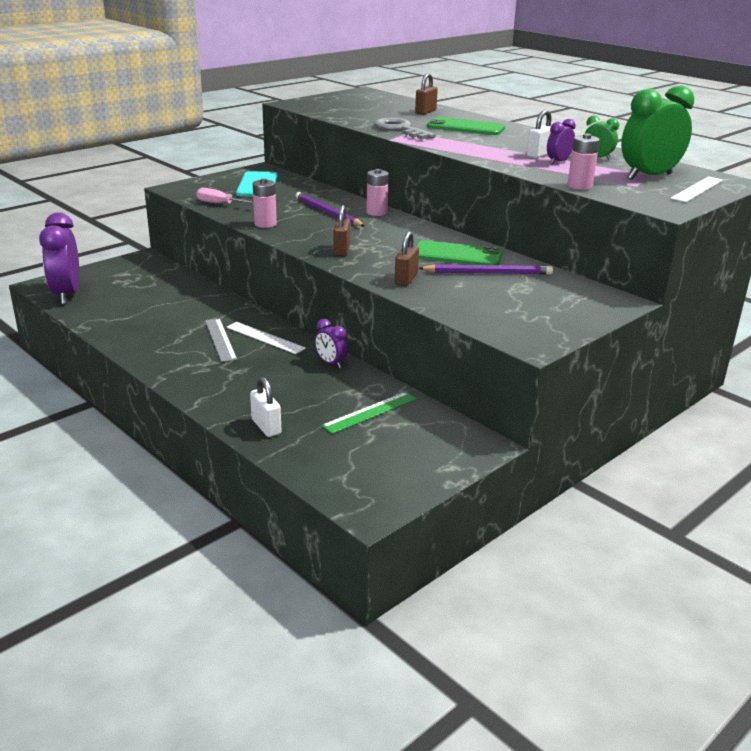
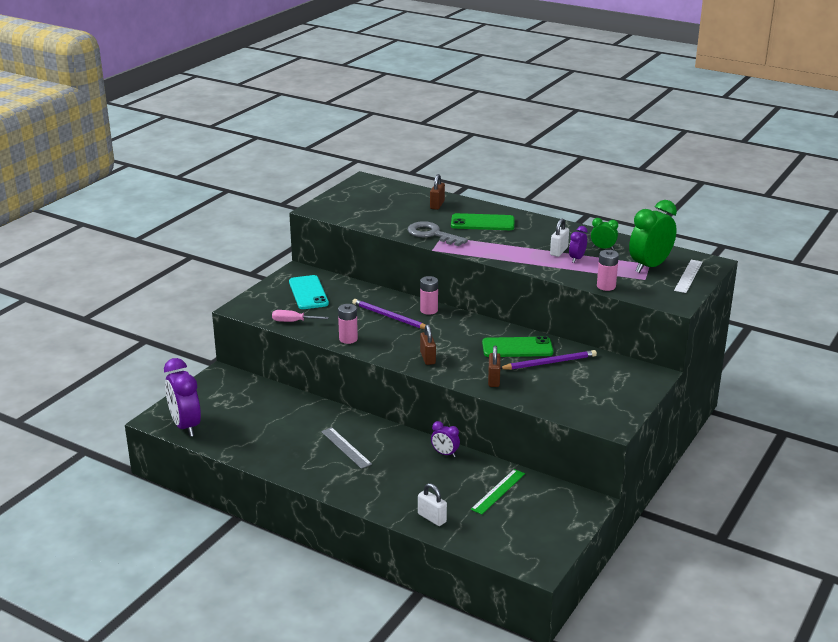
camera: 15 degrees left, 0 degrees up
(265, 338) = (380, 439): white ruler -> none

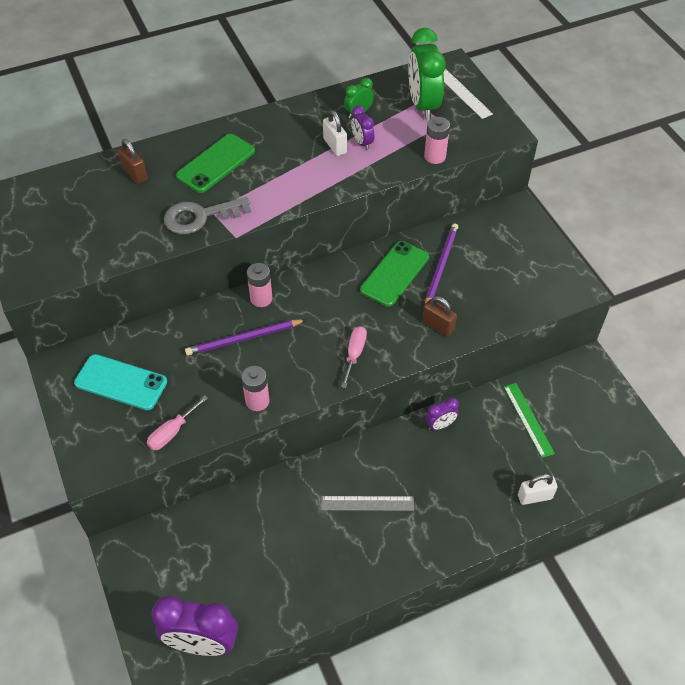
camera: 55 degrees left, 25 degrees up
(428, 358) = (354, 354): brown padlock -> pink screwdriver

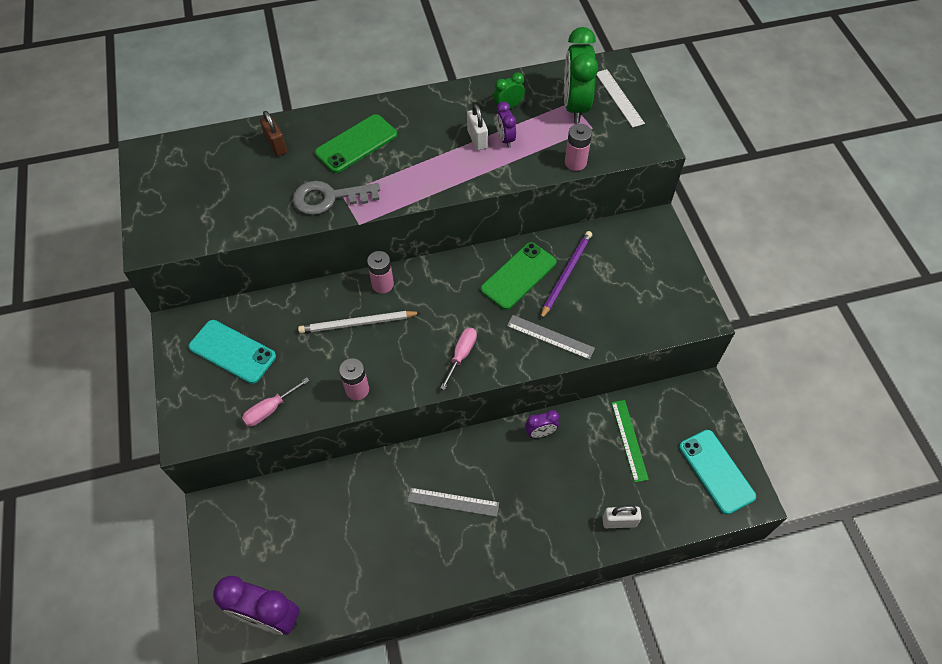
camera: 10 degrees right, 5 degrees up
(244, 339) = (357, 323): purple pencil -> white pencil
(438, 326) = (550, 337): brown padlock -> grey ruler
(617, 436) = (716, 471): none -> turquoise phone

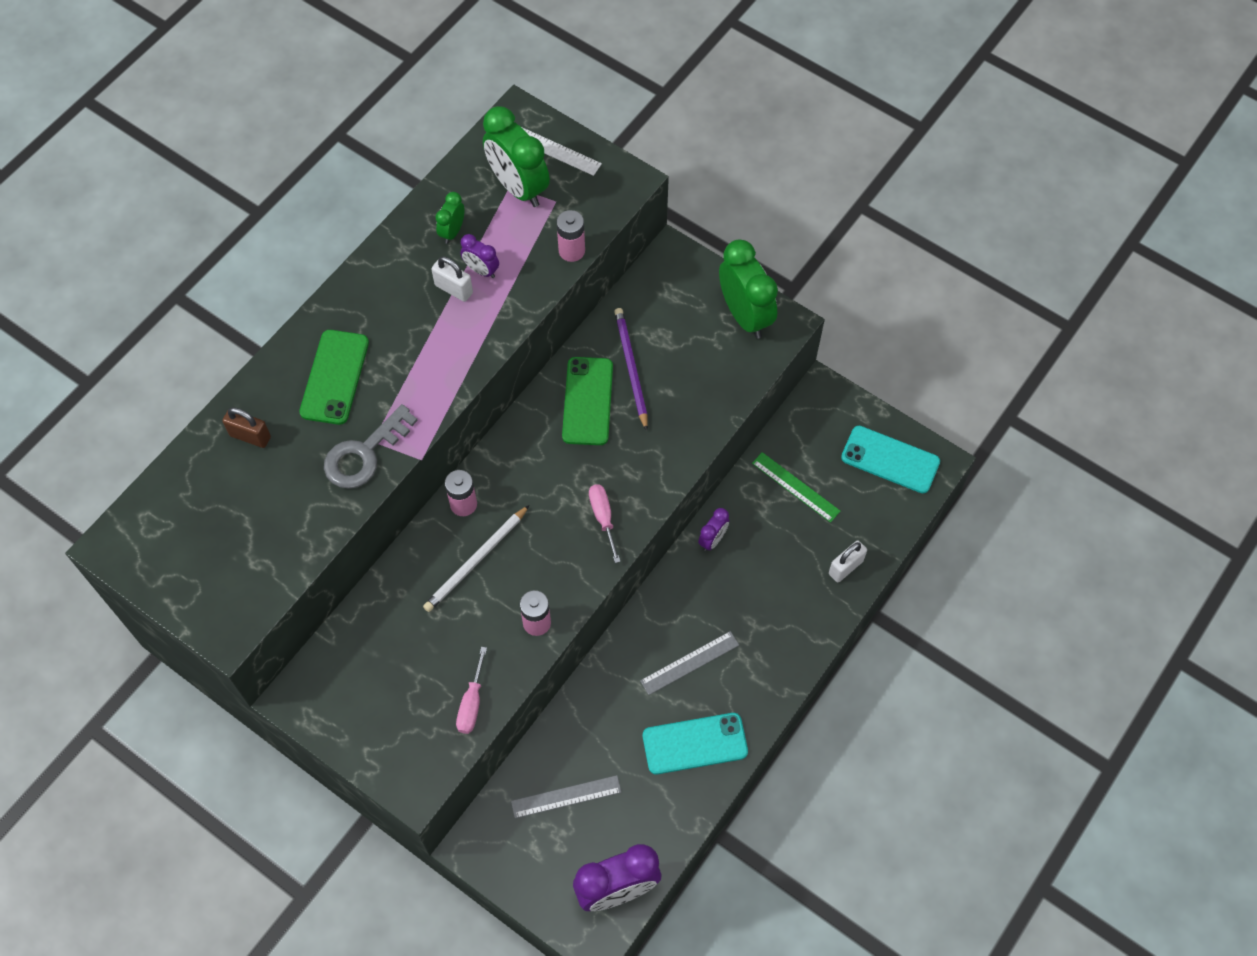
camera: 40 degrees left, 5 degrees up
(232, 351) = (378, 679): turquoise phone -> turquoise phone (695, 743)
(550, 337) = (668, 441): grey ruler -> grey ruler (566, 797)
(676, 292) = (745, 315): none -> green clock

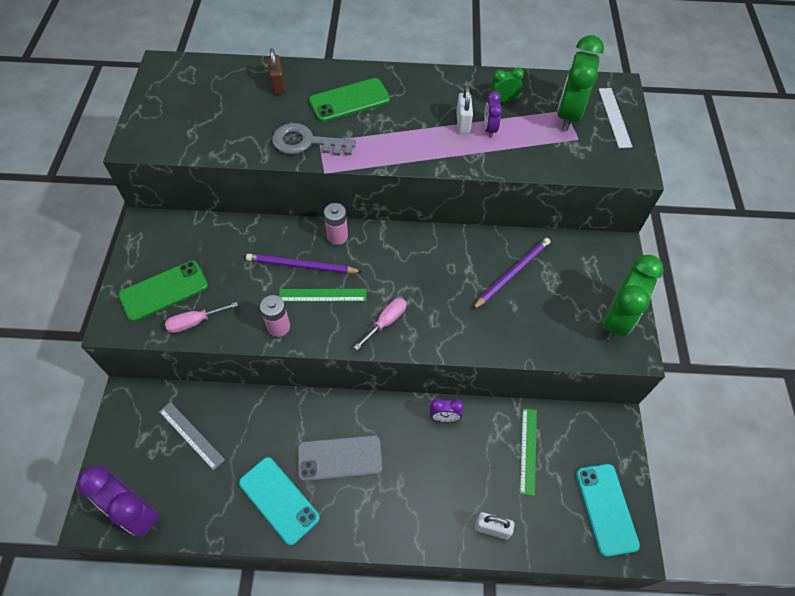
camera: 55 degrees right, 5 degrees down
(476, 561) = (301, 266): white pencil -> purple pencil
(528, 560) = (322, 295): none -> green ruler
(571, 250) = (550, 167): pink battery -> none
(587, 401) = (466, 262): green phone -> green phone (164, 291)
(689, 662) = (339, 458): grey ruler -> grey phone

